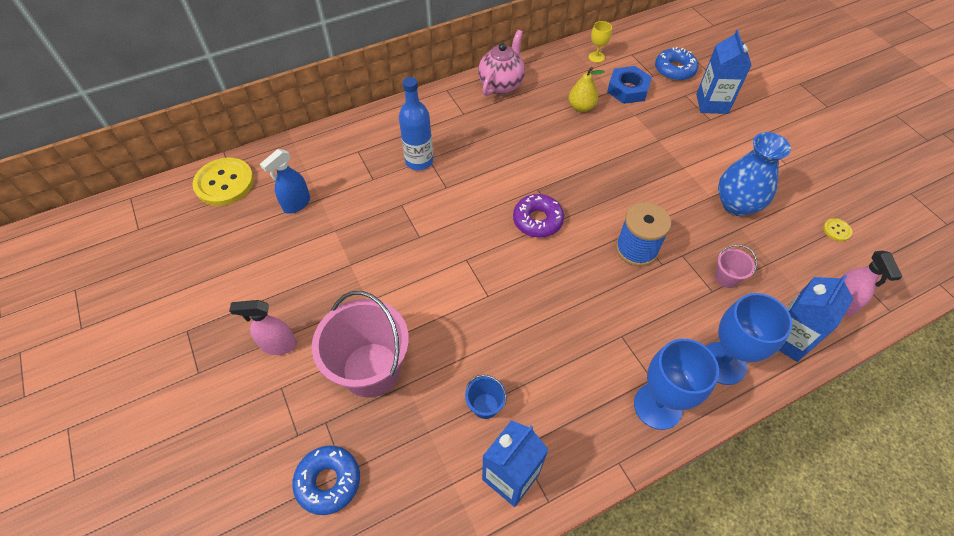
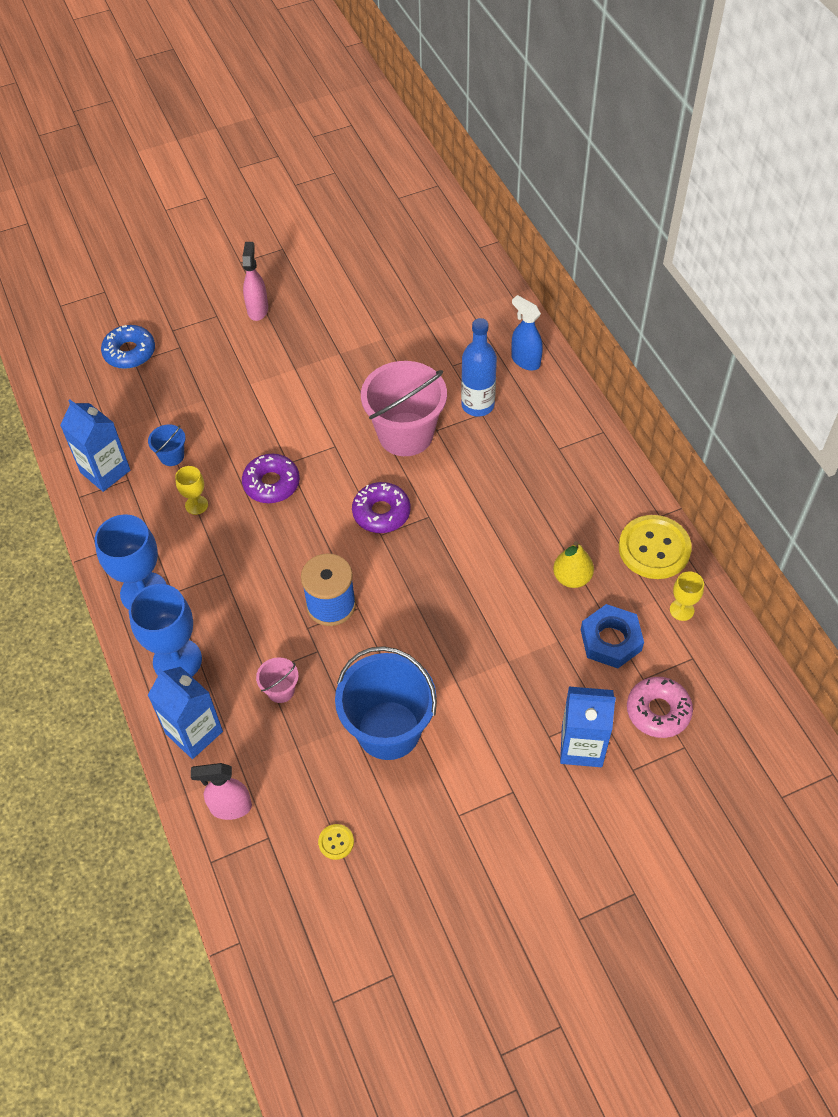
camera: 95 degrees right, 0 degrees up
(224, 183) = (452, 248): yellow button -> yellow button (654, 548)
(296, 204) = (420, 306): blue spray bottle -> blue spray bottle (525, 361)
(371, 369) = (222, 374): pink bucket -> pink bucket (405, 434)
(501, 85) = (615, 490): pink teapot -> none
(514, 307) = (271, 483): none -> purple donut
(546, 371) = (196, 505): none -> yellow goblet
(674, 70) = (658, 711): blue donut -> pink donut
(736, 204) = (388, 730): blue vase -> blue bucket

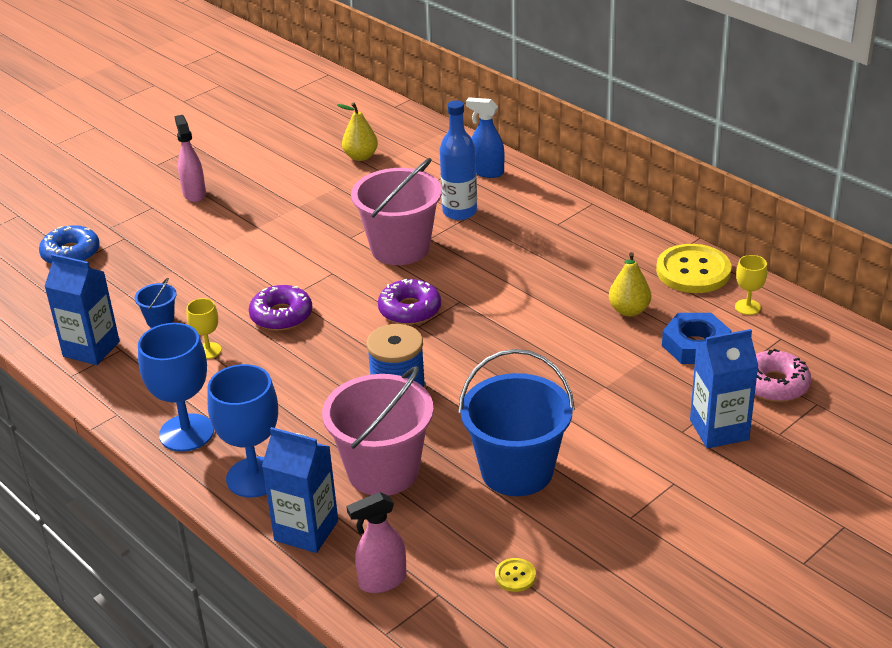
camera: 20 degrees left, 20 degrees down
(281, 690) = (383, 471): pink bucket -> pink bucket, size x2.28
(420, 306) = (360, 156): none -> yellow pear

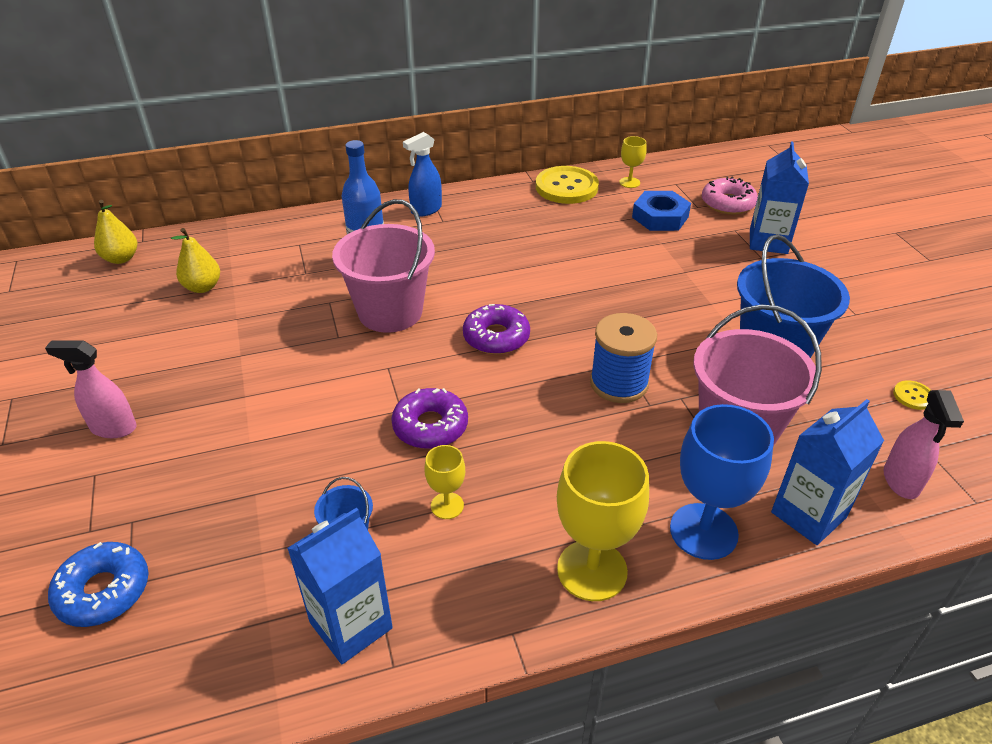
camera: 65 degrees left, 5 degrees up
(186, 433) = (592, 570): blue goblet -> yellow goblet
(487, 172) = (323, 228): blue spray bottle -> blue spray bottle (426, 210)
(629, 310) = (593, 229): yellow pear -> yellow pear (121, 258)

